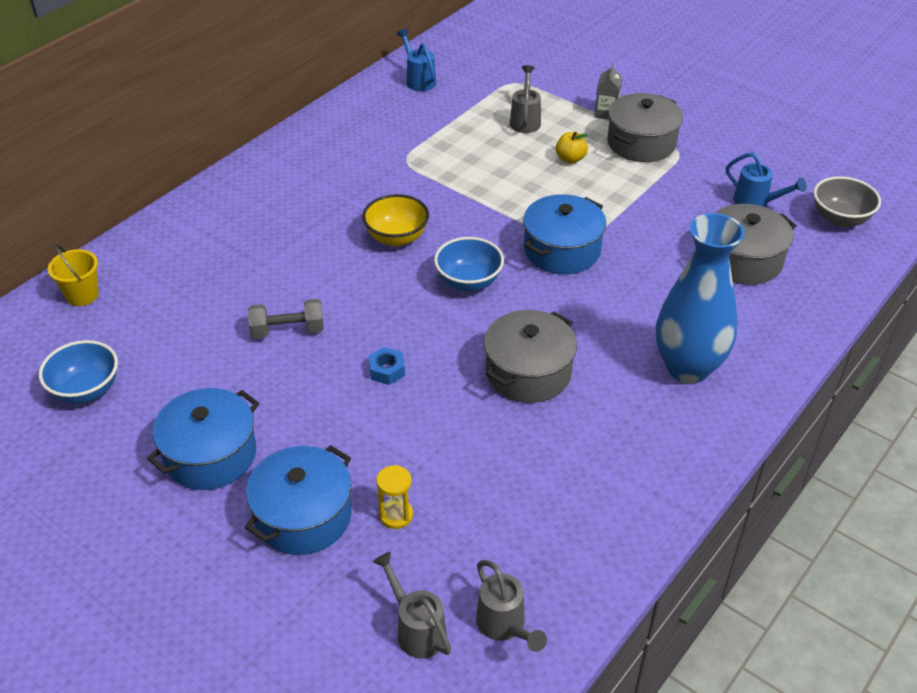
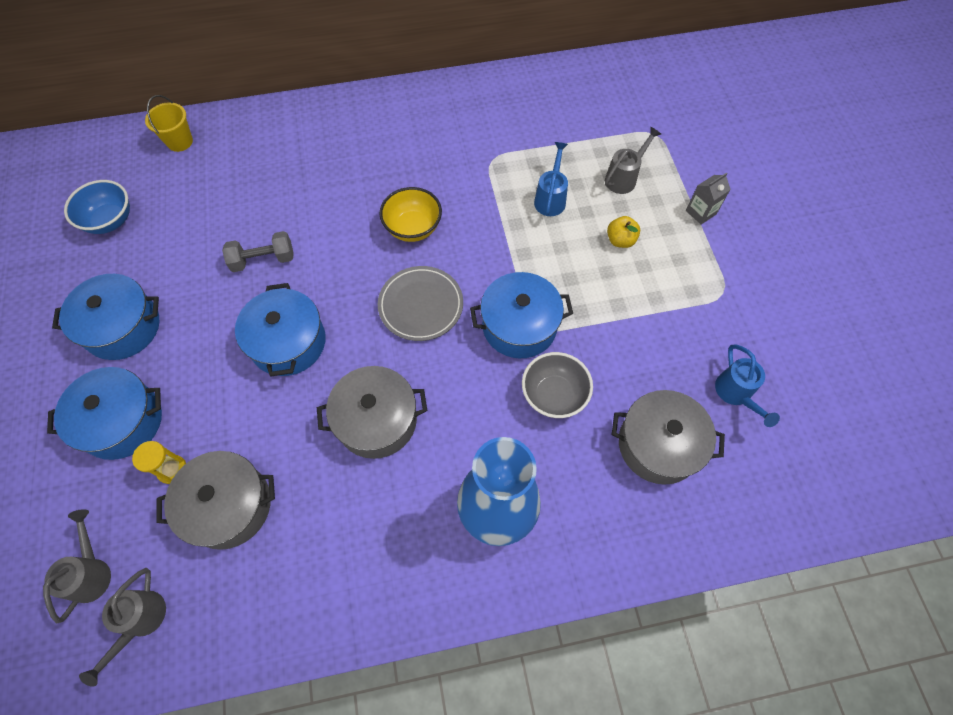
camera: 40 degrees right, 20 degrees up
(288, 331) = (263, 260): grey dumbbell -> grey dumbbell turned 45 degrees counterclockwise
(387, 370) = (288, 342): blue nut -> blue pot
(418, 80) = (580, 87): blue watering can -> blue watering can (550, 198)
(468, 282) = (421, 305): blue bowl -> grey plate
(641, 143) = (698, 263): grey pot -> grey pot (229, 506)
(840, 219) = (798, 467): grey bowl -> grey bowl (553, 395)

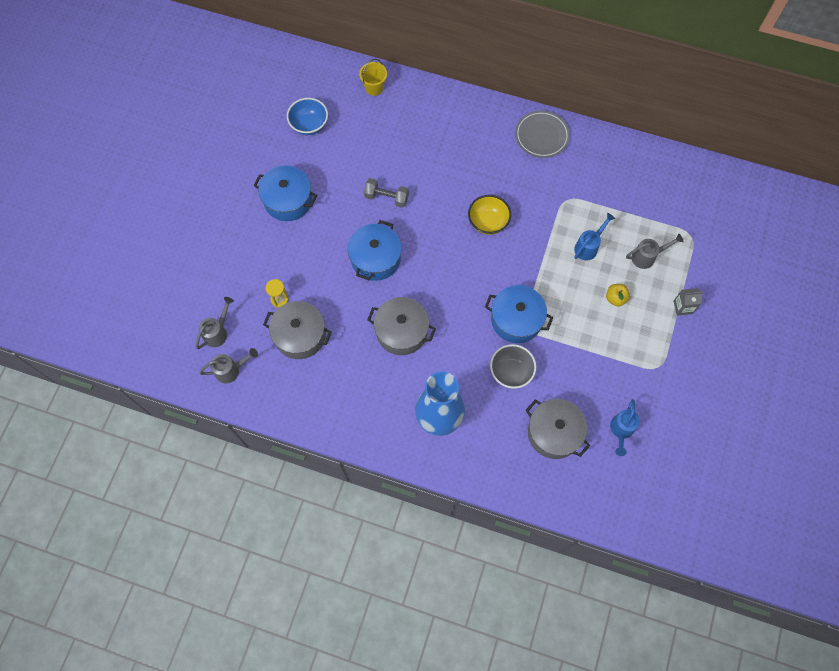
camera: 30 degrees right, 5 degrees up
(122, 421) = (265, 258): blue pot -> none
(140, 621) = (231, 370): grey watering can -> grey watering can turned 150 degrees counterclockwise
(421, 305) = (464, 276): grey plate -> grey plate (541, 136)

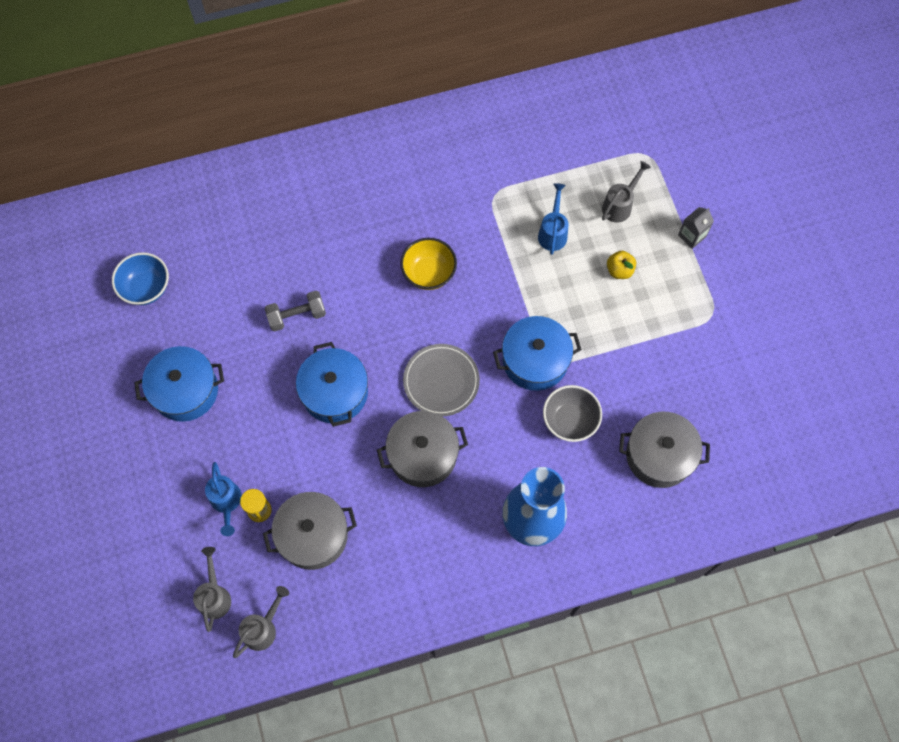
camera: 35 degrees left, 0 degrees up
(374, 88) = (191, 199): yellow bucket -> none
(541, 136) = (418, 141): grey plate -> grey plate (441, 381)
(621, 430) = (723, 406): blue watering can -> blue watering can (226, 502)

